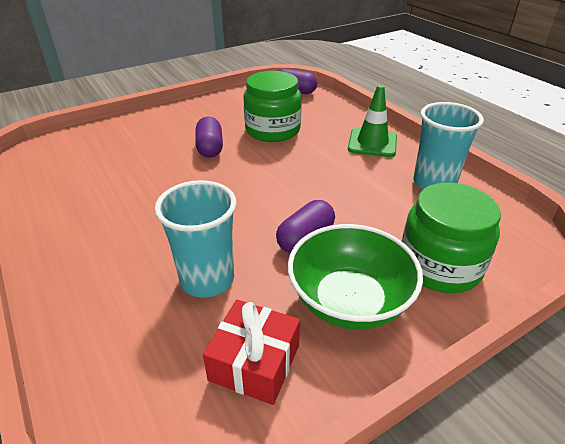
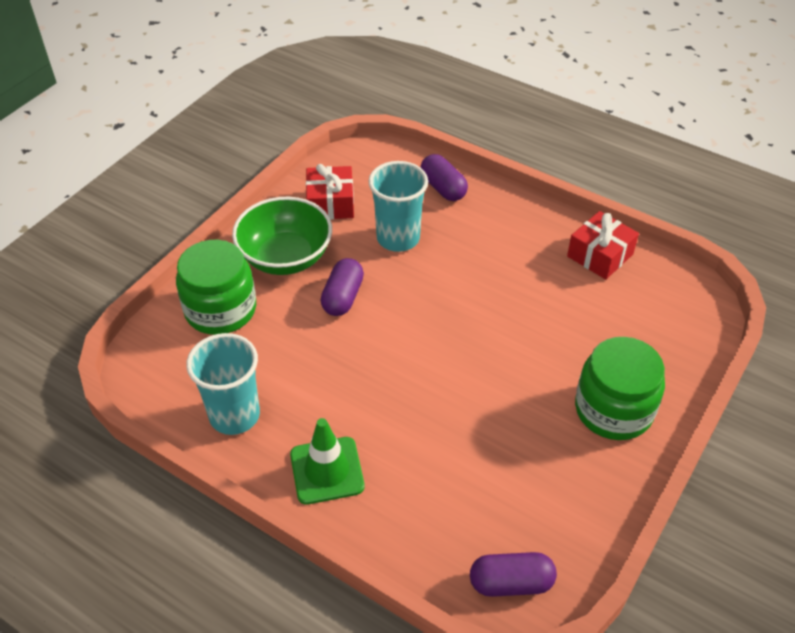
camera: 155 degrees right, 10 degrees up
(48, 201) = (600, 255): none -> red gift
(210, 148) = (522, 381): purple capsule -> purple capsule (443, 188)
(272, 130) = (473, 448): green jar -> green jar (613, 409)

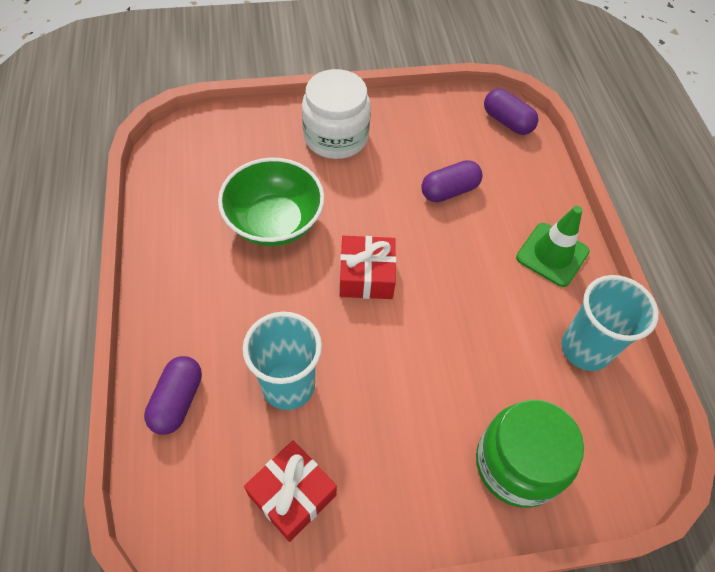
camera: 135 degrees left, 10 degrees up
(285, 257) = (405, 467): green bowl -> green bowl (274, 222)
(343, 297) = (402, 372): purple capsule -> purple capsule (449, 191)
(600, 255) = (177, 220): red gift -> red gift (366, 276)
(613, 409) = (336, 137): green jar -> white jar

